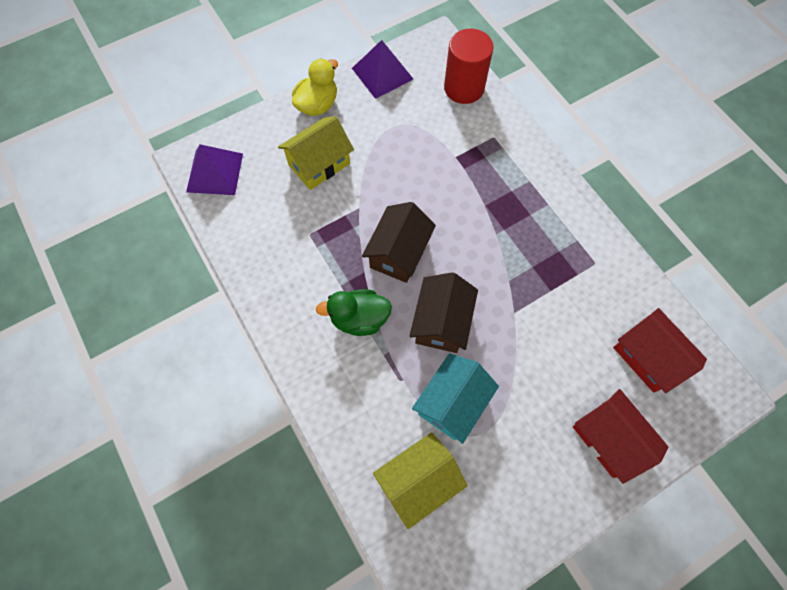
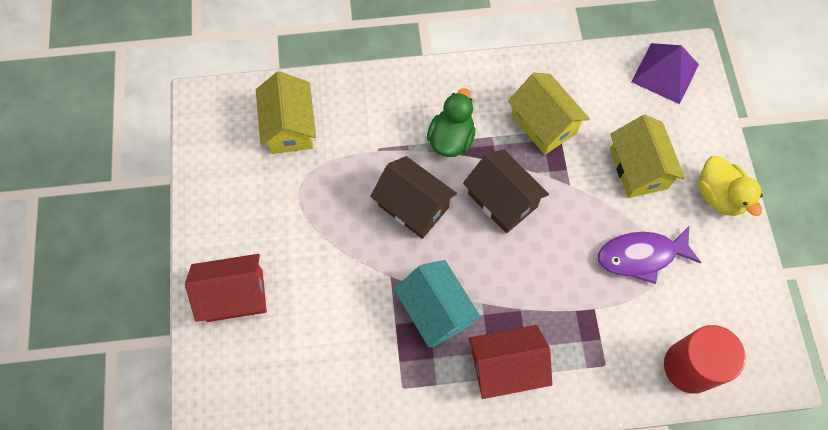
camera: 115 degrees right, 0 degrees up
(308, 248) = (543, 124): none -> yellow house
(382, 73) = (743, 282): purple pyramid -> none
(396, 140) = (641, 256): none -> purple fish
(452, 403) = (336, 181): turquoise house -> turquoise house (436, 310)
(648, 357) = (283, 379): red house -> red house (506, 367)

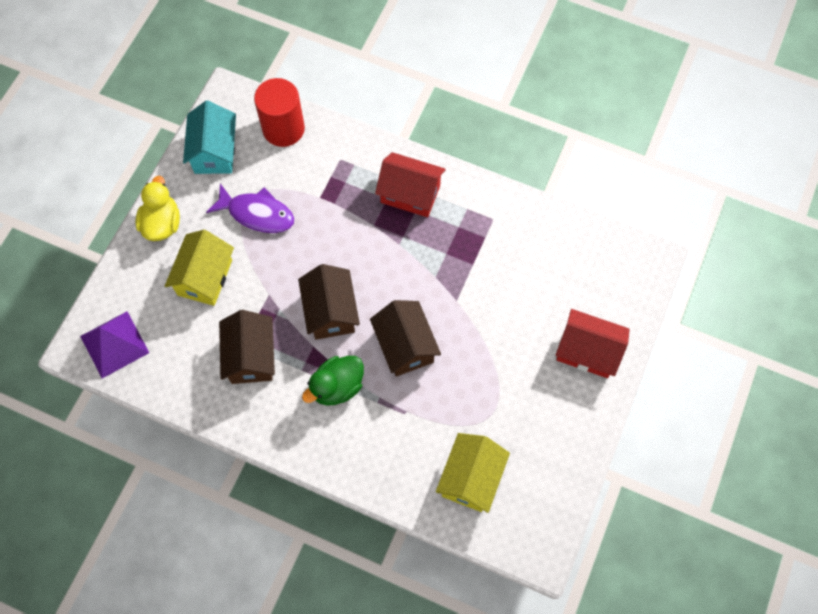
camera: 150 degrees left, 0 degrees up
(436, 310) = (436, 257): turquoise house -> turquoise house (214, 152)
(543, 124) = (251, 356): yellow house -> brown house

